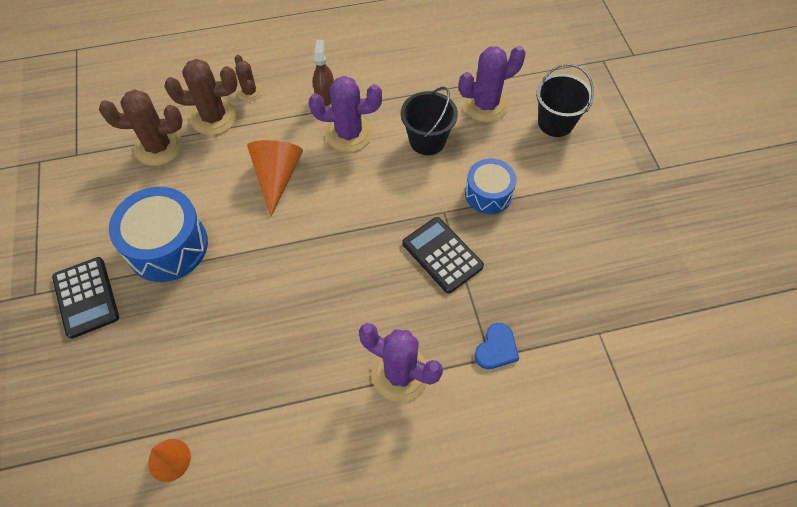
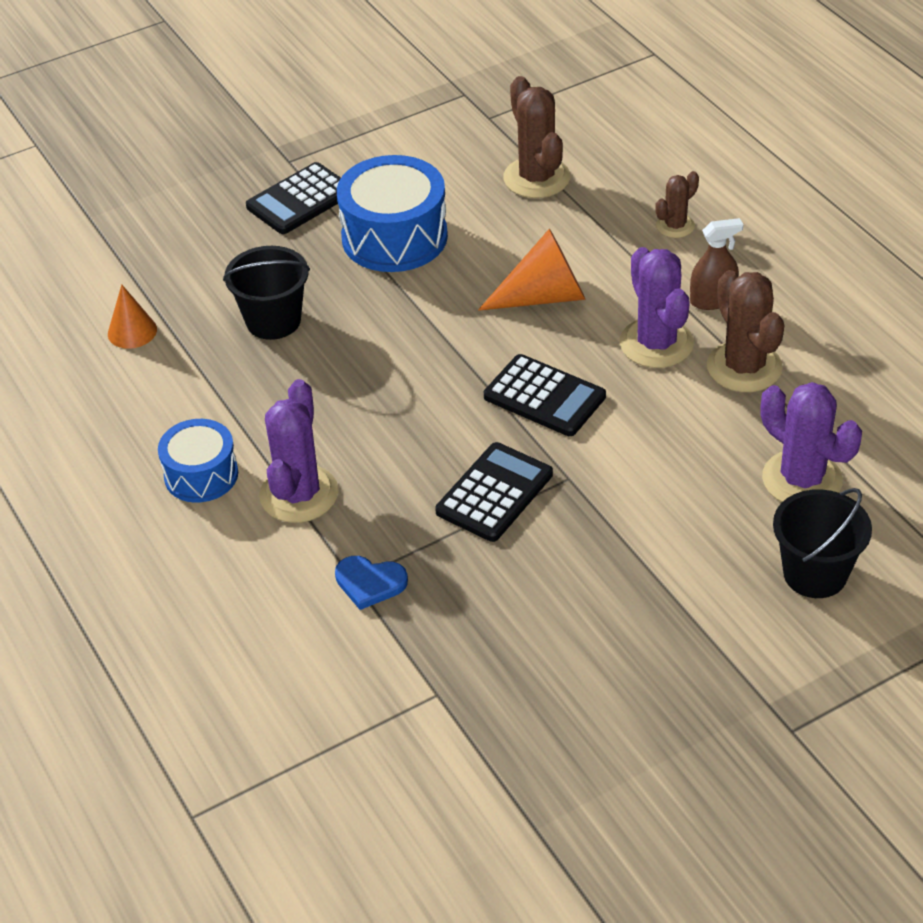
camera: 75 degrees right, 15 degrees down
(214, 117) = (611, 208): brown cactus -> brown cactus (744, 367)
(369, 204) = (544, 397): none -> black calculator
(427, 140) = (690, 429): black bucket -> black bucket (273, 321)
(488, 194) = (626, 520): blue drum -> blue drum (201, 475)

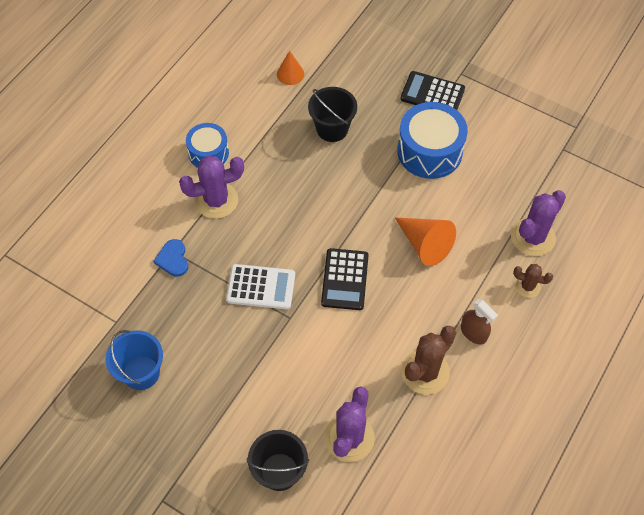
camera: 60 degrees right, 15 degrees up
(494, 493) = (261, 287): black calculator -> white calculator
(536, 178) = (524, 196): brown cactus -> none
(553, 688) = (141, 372): none -> blue bucket
(656, 343) = (419, 318): purple cactus -> purple cactus (533, 237)

